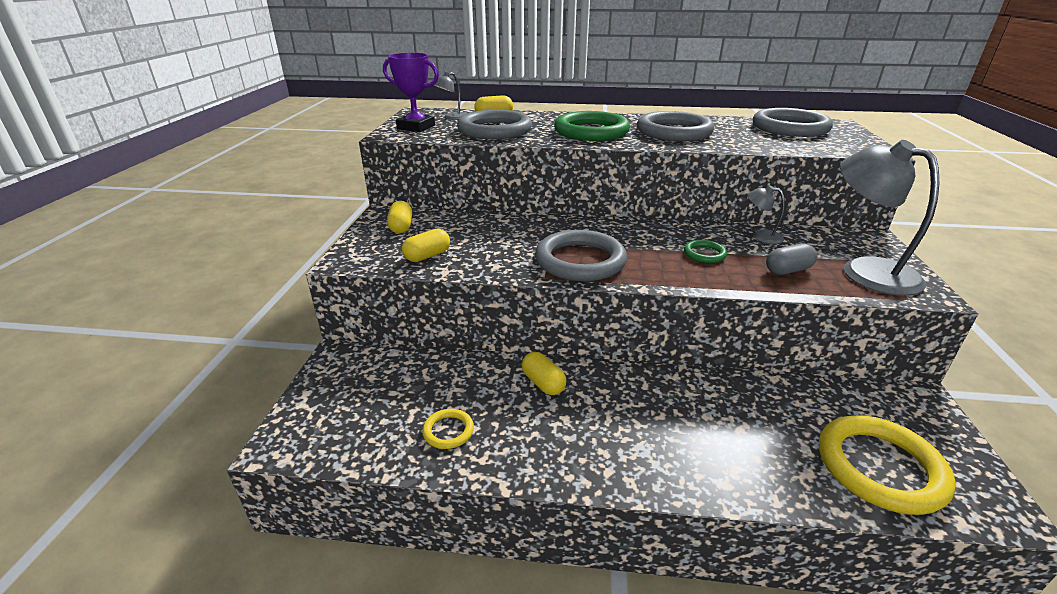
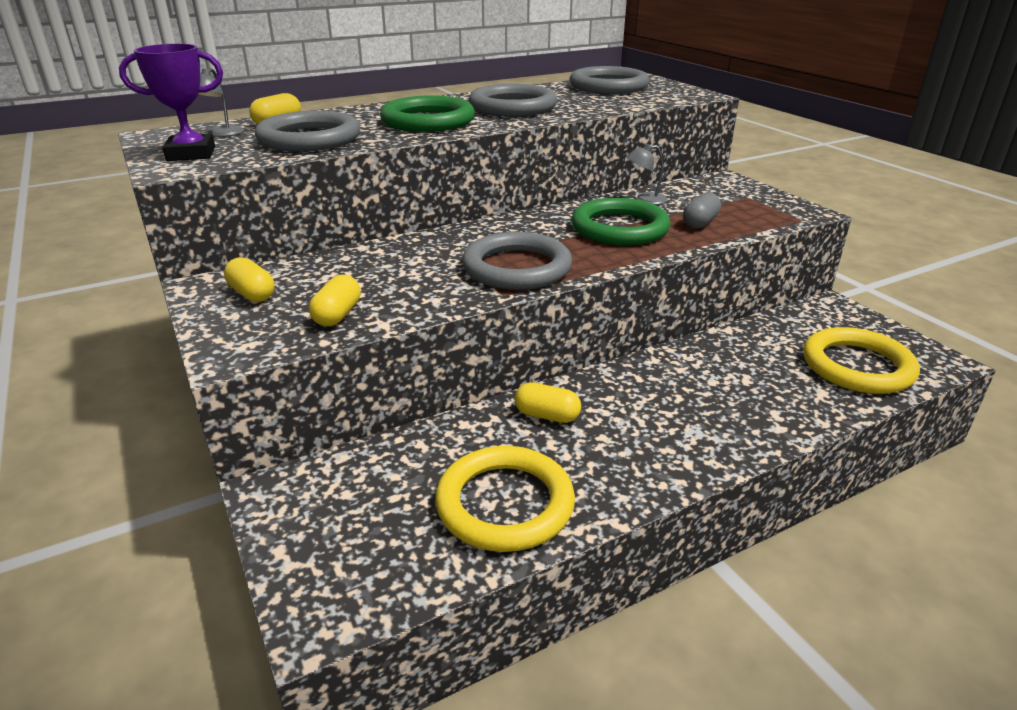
camera: 35 degrees left, 0 degrees up
(448, 431) = (505, 503): yellow ring -> yellow ring, size x2.13
(704, 254) = (619, 228): green ring -> green ring, size x2.13
(865, 270) = (752, 206): grey lamp -> none

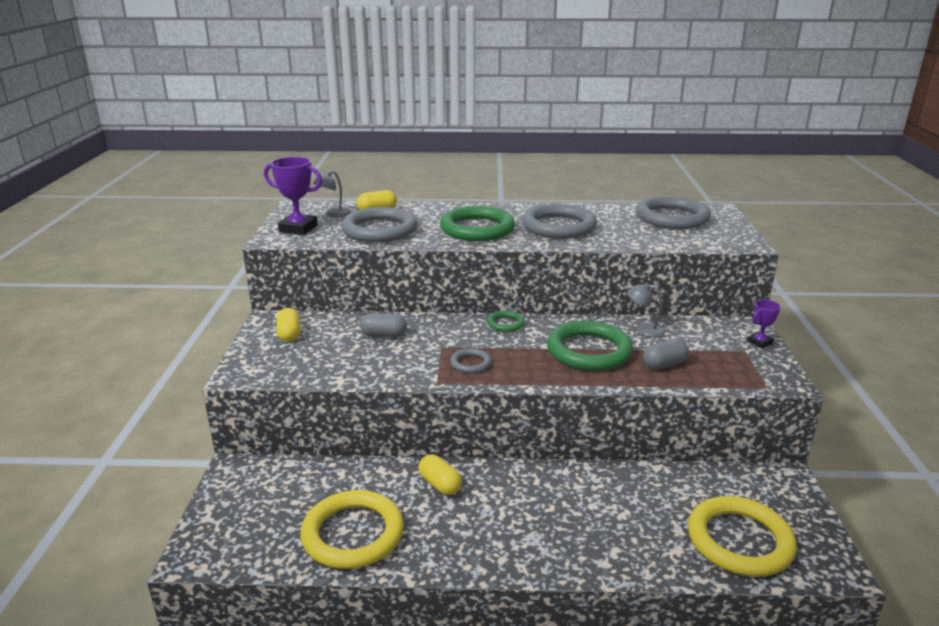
camera: 30 degrees right, 5 degrees down
(337, 315) = (320, 365): yellow capsule -> none
(381, 265) = (384, 335): none -> grey capsule
(506, 224) = (505, 324): none -> green ring
(517, 268) = (470, 363): grey ring -> grey ring, size x0.47
(751, 188) = (759, 342): none -> purple trophy

